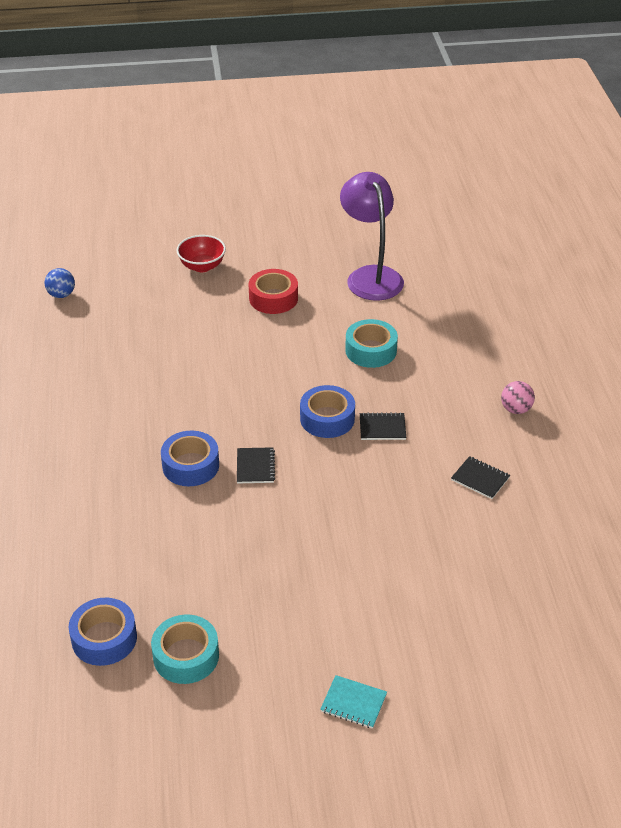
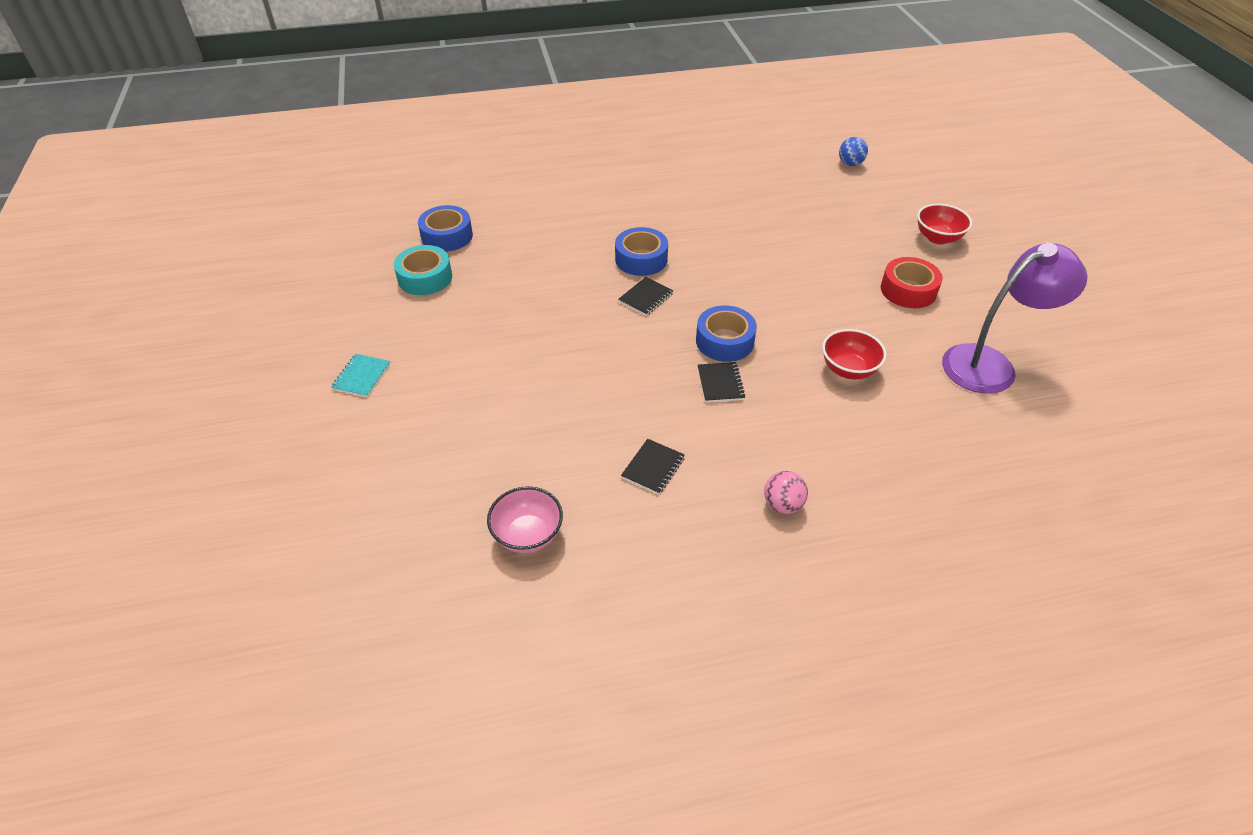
camera: 85 degrees right, 5 degrees up
(255, 467) = (646, 297): black notebook -> black notebook turned 45 degrees counterclockwise
(371, 350) = (848, 369): turquoise tape -> red bowl
(555, 561) = (527, 535): none -> pink bowl

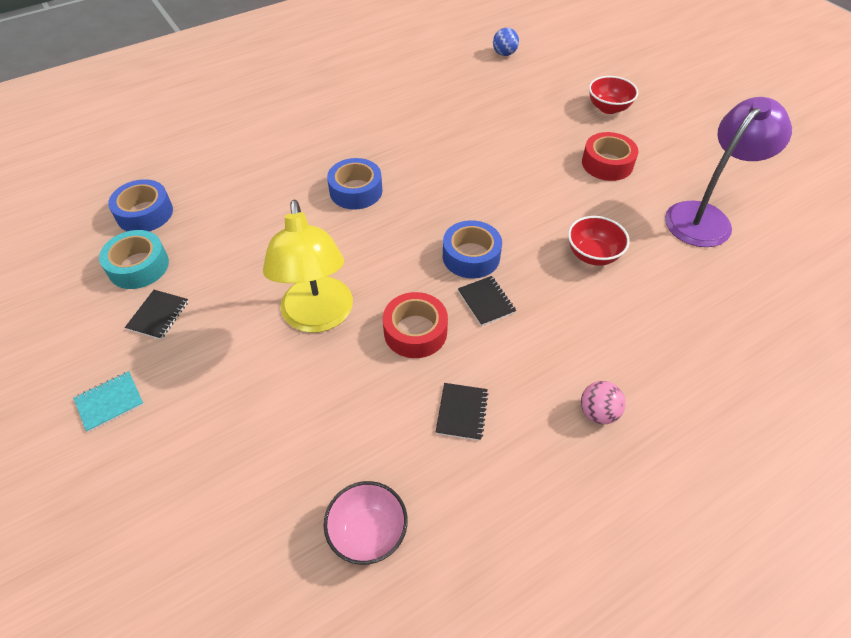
camera: 20 degrees left, 5 degrees up
(361, 376) = (110, 402): turquoise notebook -> turquoise notebook turned 60 degrees clockwise
(559, 357) = (318, 317): none -> yellow lamp
(641, 391) = (415, 331): none -> red tape
(646, 297) = (377, 230): black notebook -> black notebook (158, 315)

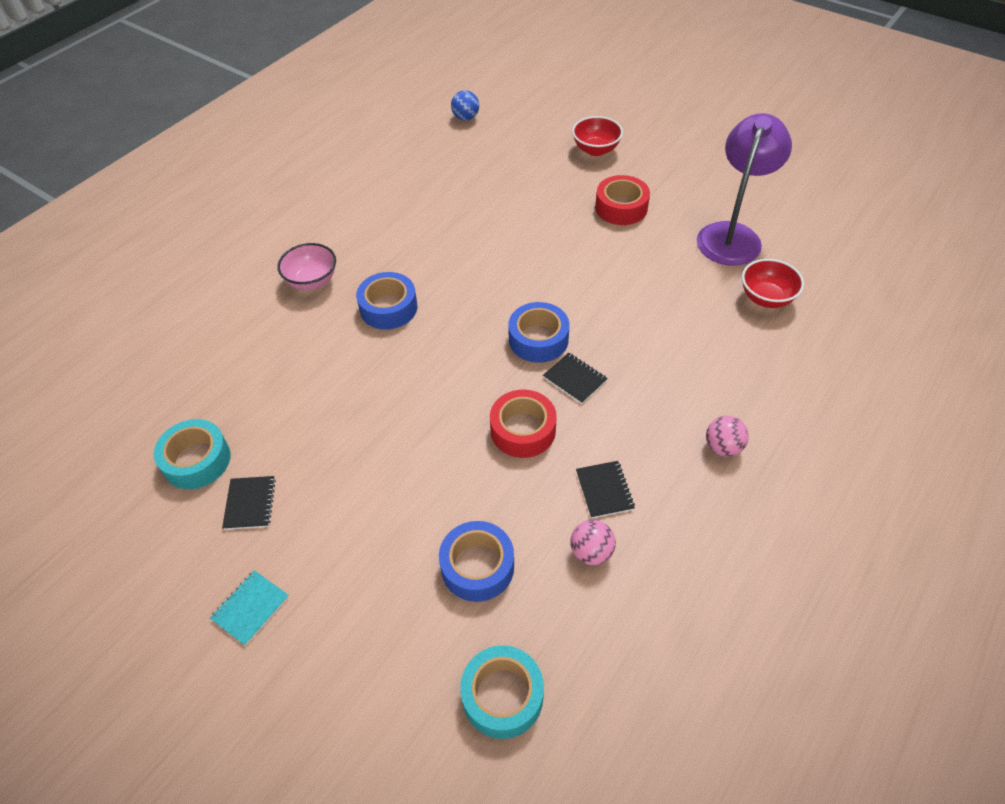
camera: 20 degrees left, 0 degrees up
(145, 213) = (169, 402): blue tape -> blue tape (477, 566)
(269, 567) = (502, 696): none -> turquoise tape
(318, 317) = (420, 449): yellow lamp -> none
(368, 533) = (576, 629): pink bowl -> pink bowl (312, 281)
(420, 465) = (591, 552): none -> pink ball
(592, 255) = (650, 302): red bowl -> red bowl (766, 298)

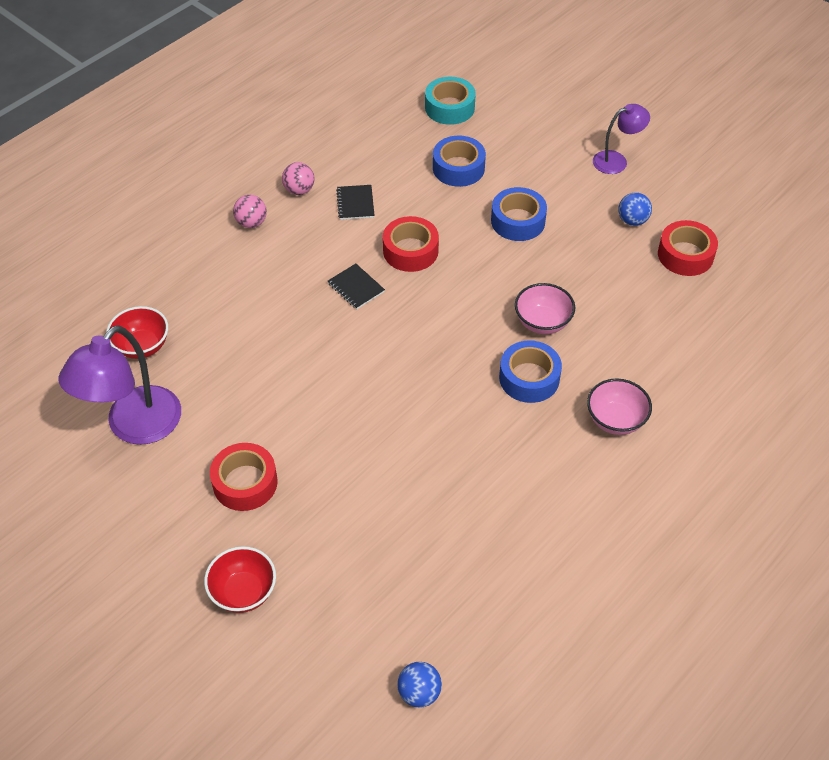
camera: 175 degrees left, 0 degrees up
(197, 460) = (685, 255): turquoise tape -> red tape
(250, 503) = (632, 220): black notebook -> blue ball
(250, 608) = (616, 160): turquoise notebook -> purple lamp
(372, 362) = (542, 322): none -> pink bowl
(538, 339) = (381, 328): blue tape -> blue tape (518, 221)
(591, 552) = (376, 168): pink ball -> pink ball (299, 190)

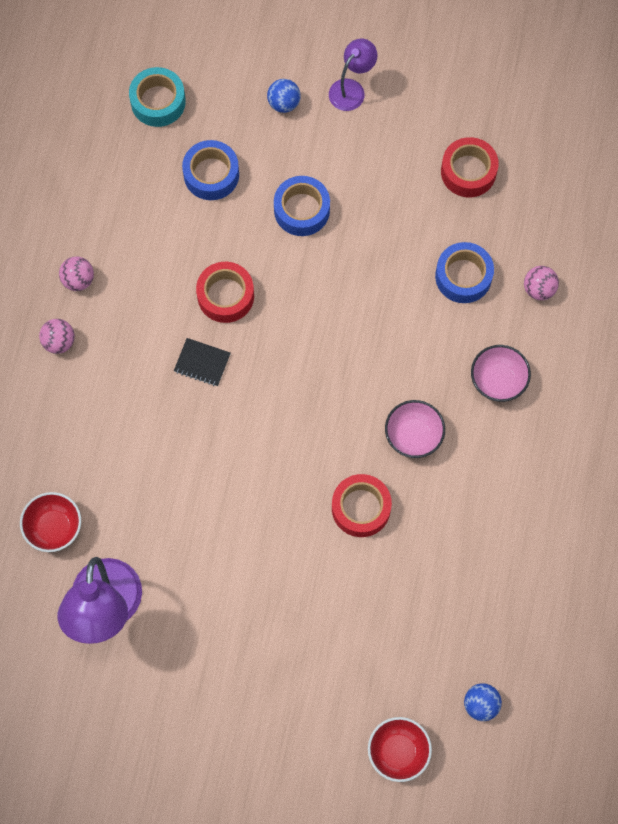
camera: 30 degrees left, 20 degrees up
(243, 592) = (298, 701): red bowl -> red bowl (398, 752)
(245, 483) = (235, 607): red tape -> red tape (361, 508)
(355, 203) = (141, 268): black notebook -> none
(529, 378) = (406, 377): blue tape -> blue tape (463, 276)
(542, 322) = (385, 313): pink bowl -> pink bowl (413, 436)
(632, 220) = (403, 155): blue ball -> blue ball (284, 103)
(700, 367) = (539, 289): none -> pink ball

